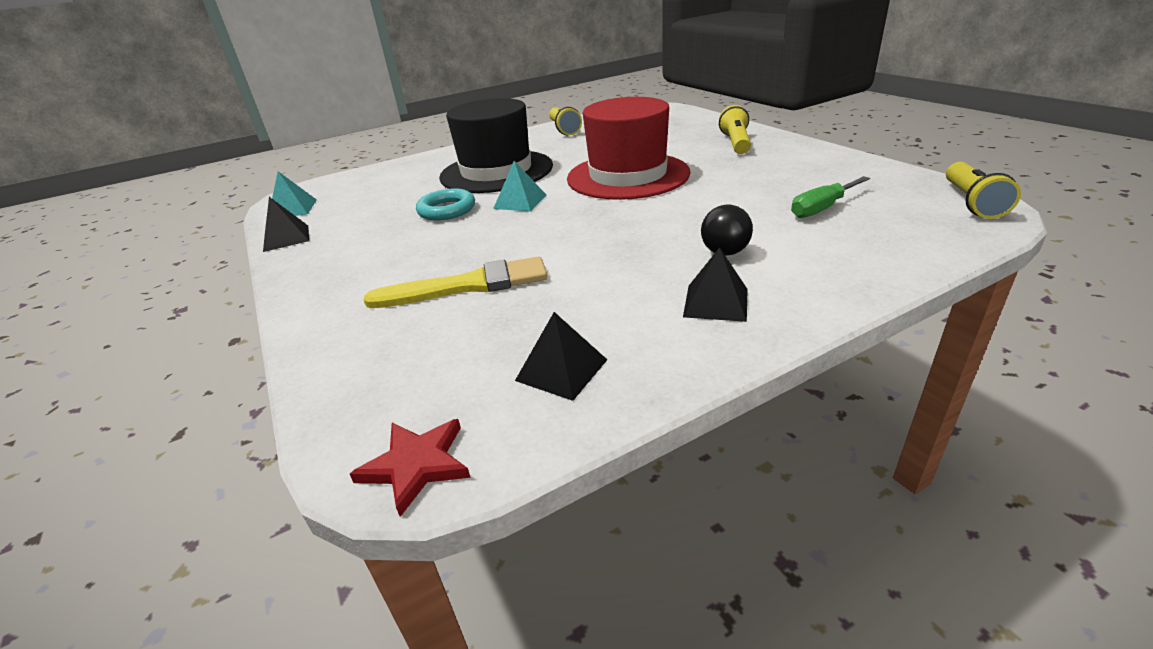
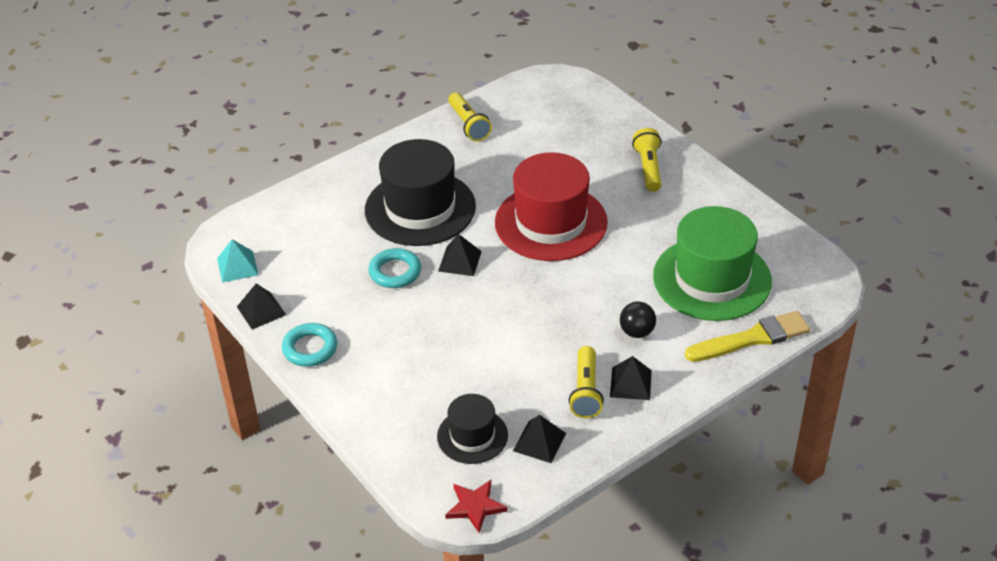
camera: 10 degrees left, 10 degrees up
(311, 267) = (310, 348): none -> turquoise ring
(460, 359) = (472, 436): none -> black hat
(467, 286) = (451, 369): yellow brush -> yellow brush (752, 338)
(520, 201) = (459, 261): turquoise pyramid -> black pyramid
(821, 208) = (712, 279): green screwdriver -> green hat
(971, 202) = (821, 274): yellow flashlight -> yellow flashlight (585, 391)

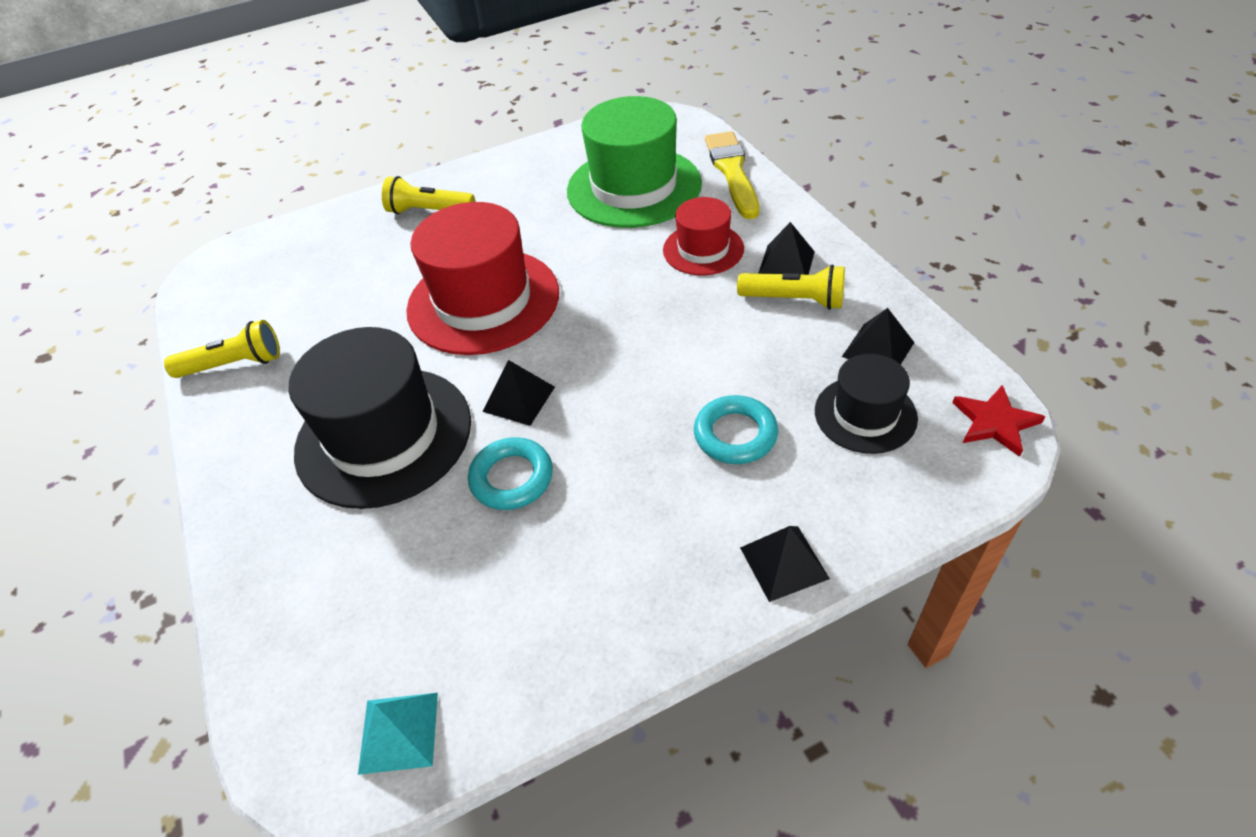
camera: 75 degrees left, 5 degrees up
(261, 310) = (535, 691): black pyramid -> black pyramid (784, 562)
(310, 348) = (653, 612): turquoise ring -> turquoise ring (735, 434)
(637, 332) = (703, 249): black ball -> red hat

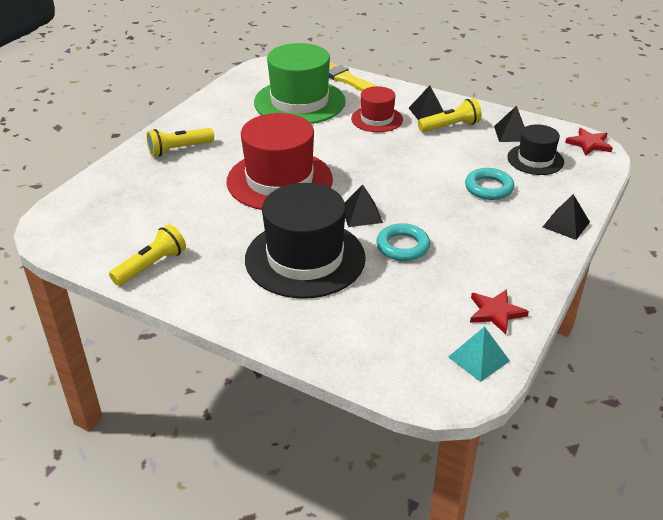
camera: 40 degrees left, 10 degrees down
(506, 665) = (495, 312): none -> red star

